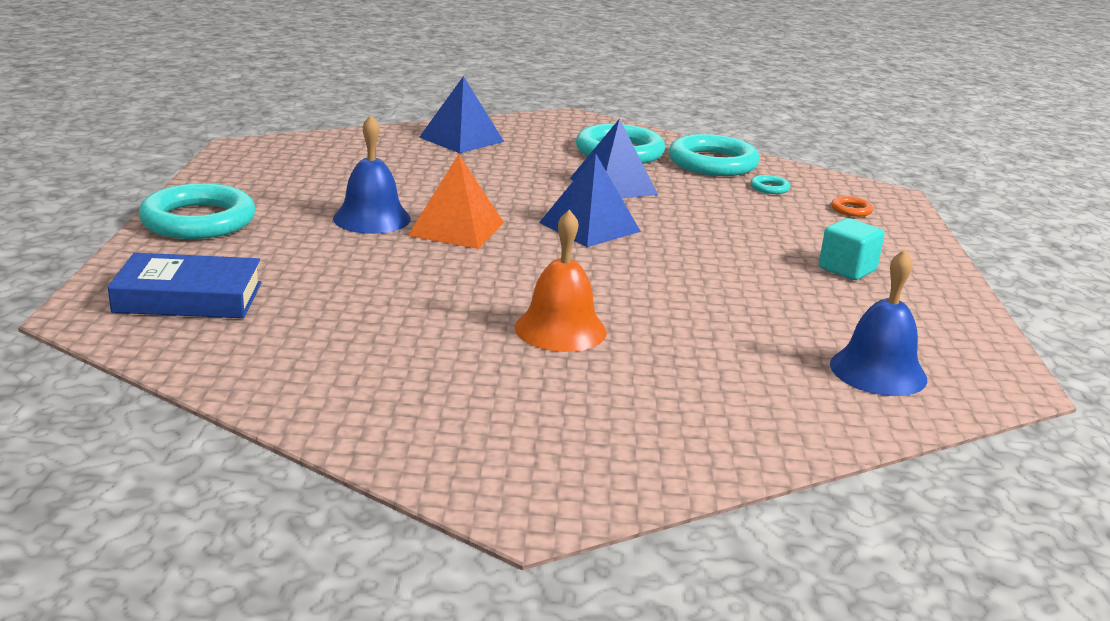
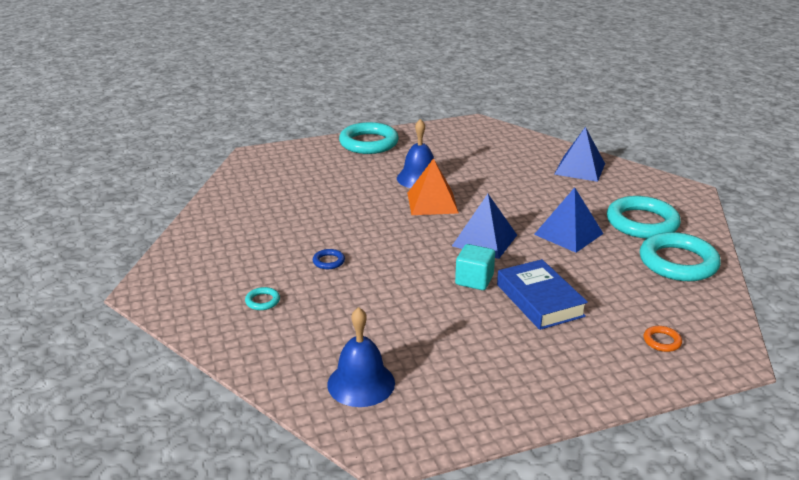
camera: 70 degrees right, 5 degrees up
(188, 297) = (285, 167): blue book -> blue book (539, 300)
(560, 329) = (328, 261): orange bell -> blue ring
(769, 188) = (658, 295): turquoise ring -> turquoise ring (262, 301)
(847, 269) = (526, 352): turquoise cube -> turquoise cube (474, 280)

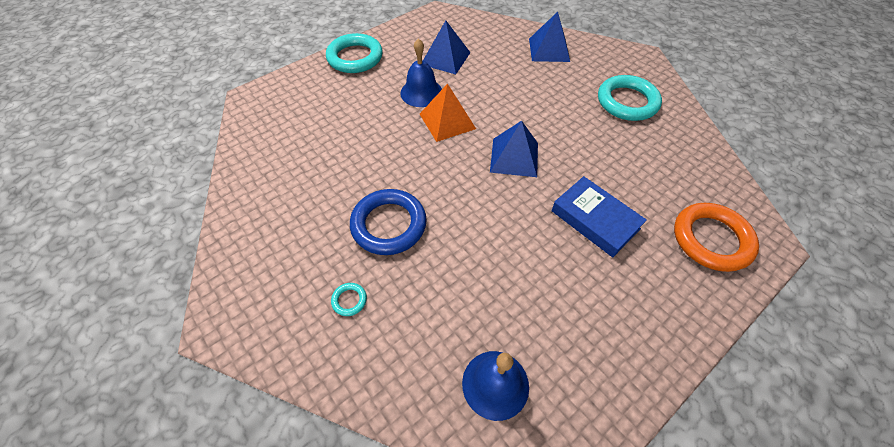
camera: 20 degrees left, 25 degrees up
(328, 261) = (389, 225): blue ring -> blue ring, size x2.39
(474, 280) = (529, 211): turquoise cube -> none
(568, 234) = (578, 130): blue pyramid -> blue pyramid (445, 58)
(662, 341) = (711, 239): orange ring -> orange ring, size x2.39
(678, 262) = (676, 141): turquoise ring -> none

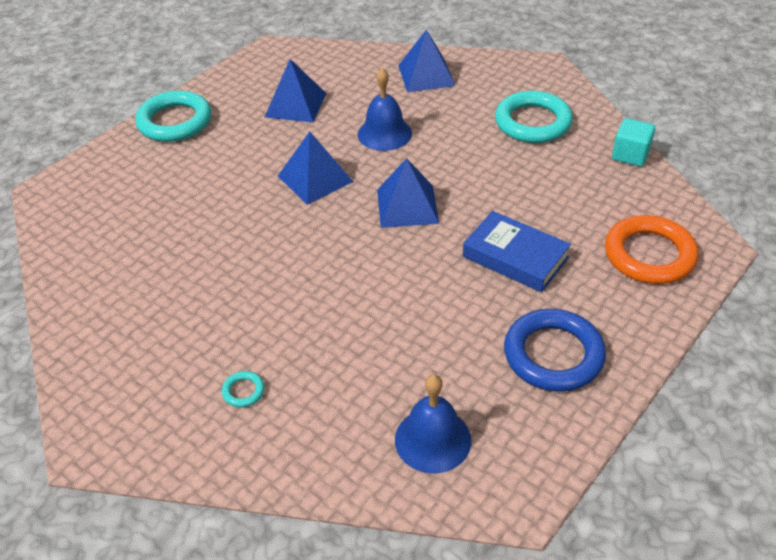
camera: 10 degrees left, 10 degrees down
(389, 225) = (270, 305): blue ring -> blue ring (553, 355)
(421, 92) = (274, 150): blue bell -> blue bell (384, 133)
(447, 121) = (315, 178): orange pyramid -> blue pyramid
(705, 144) = (630, 155): none -> turquoise cube

